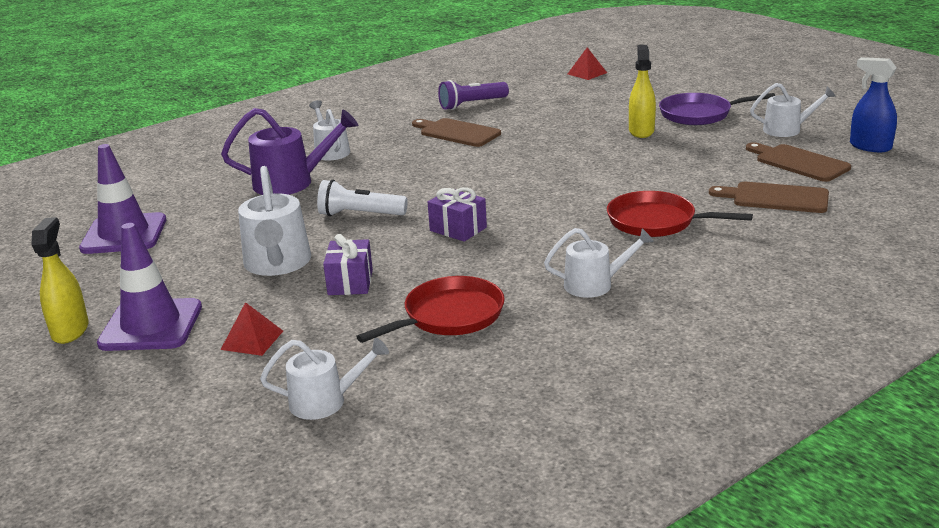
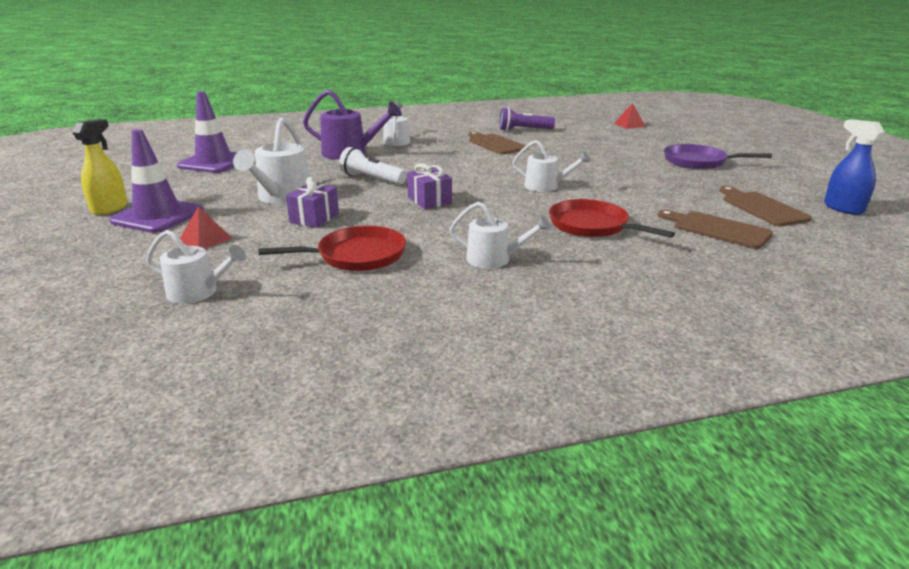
camera: 20 degrees right, 0 degrees up
(641, 131) = (638, 165): yellow spray bottle -> none
(787, 129) = (769, 183): white watering can -> white watering can (546, 186)

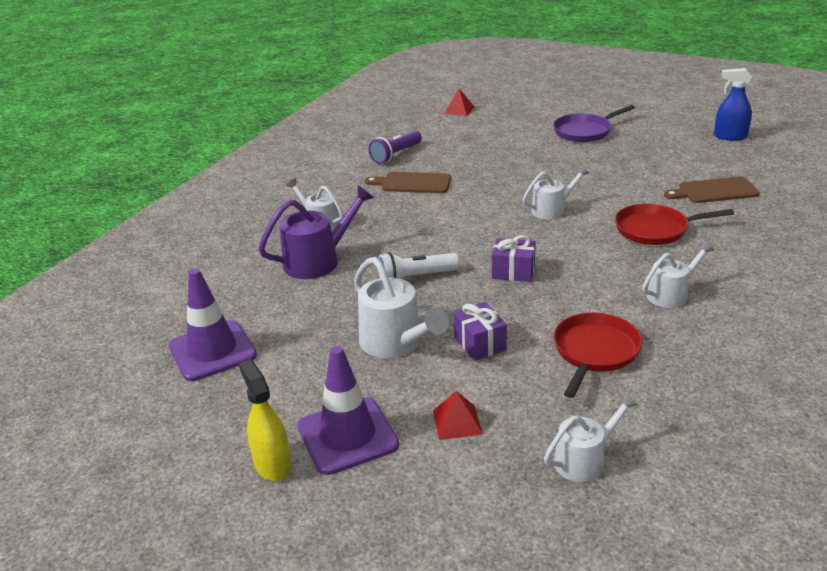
camera: 45 degrees left, 5 degrees up
(761, 208) = (697, 158): brown cutting board -> none

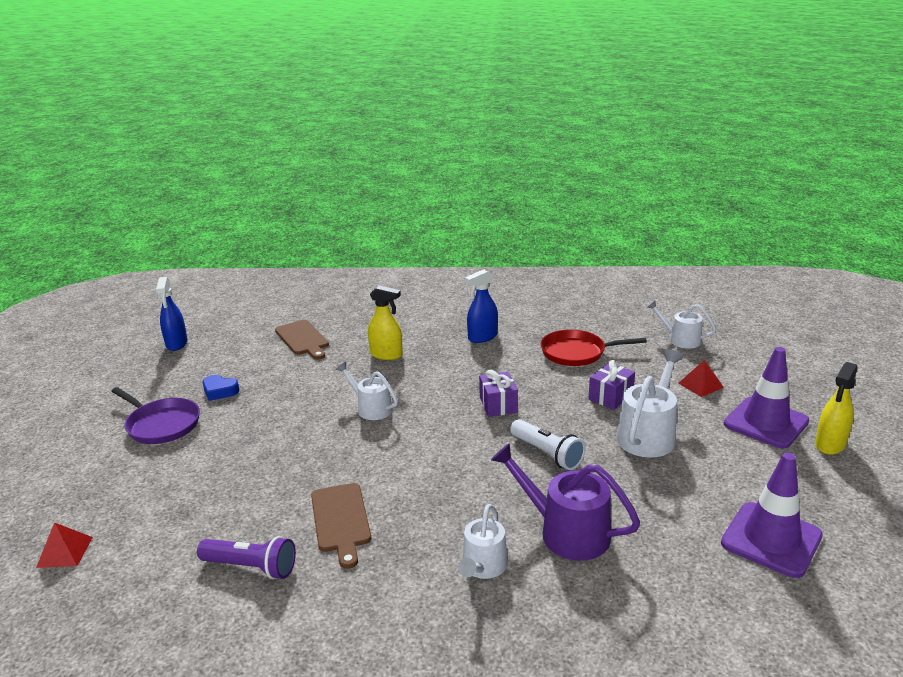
camera: 115 degrees left, 5 degrees down
(625, 151) = (220, 391): none -> blue heart
(655, 229) = (386, 355): red pan -> yellow spray bottle
(671, 294) = (482, 337): white watering can -> blue spray bottle

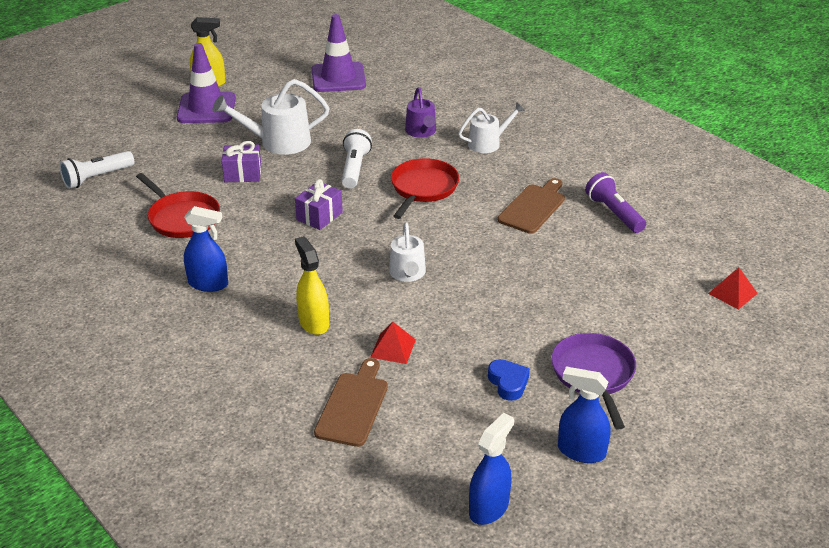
camera: 135 degrees left, 10 degrees up
(139, 386) = (581, 451): none -> blue spray bottle
(463, 474) = (423, 188): none -> red pan
(566, 532) = (421, 131): purple watering can -> purple watering can, size x0.64
(680, 339) = (97, 178): white watering can -> white flashlight
(700, 385) = (177, 145): red pyramid -> red pyramid (393, 348)

